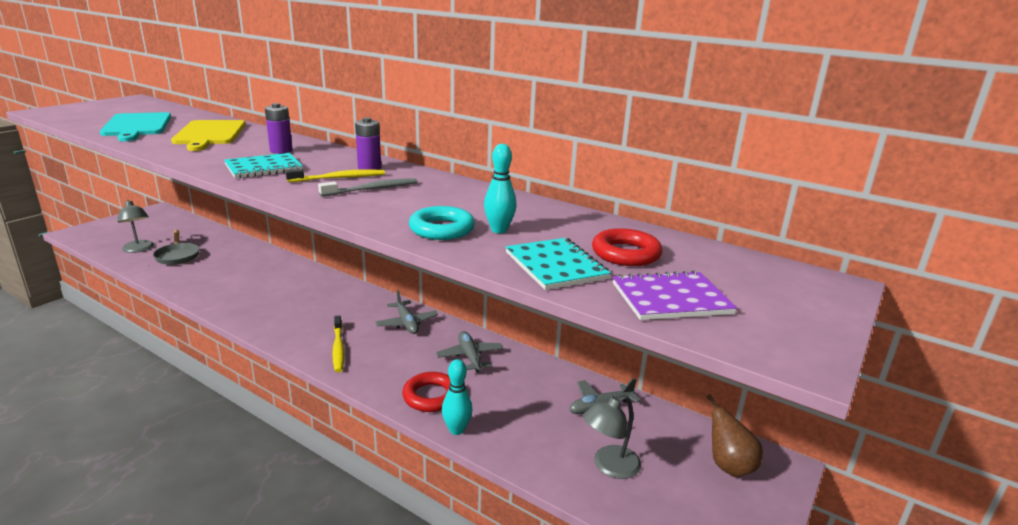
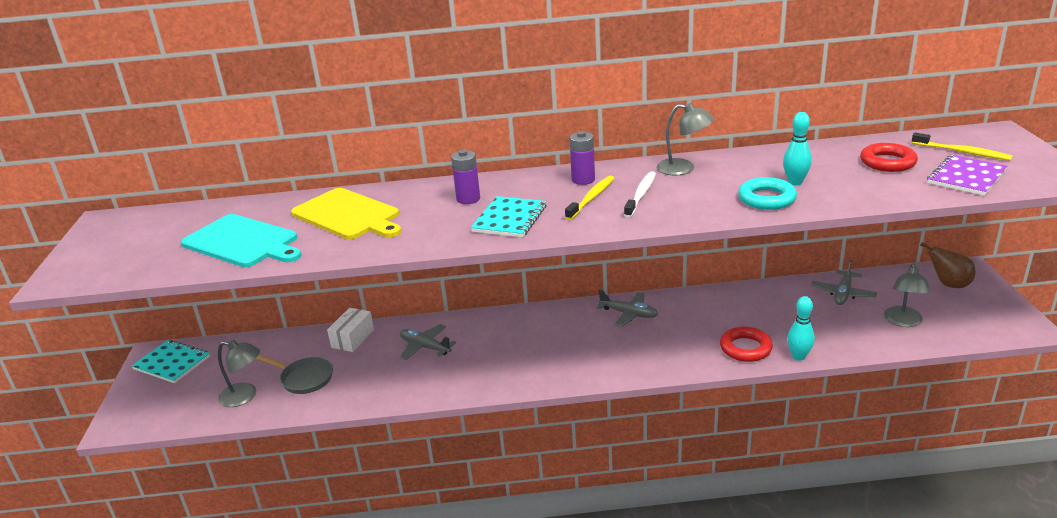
camera: 35 degrees left, 5 degrees up
(241, 249) = (353, 338): none -> white box
(338, 348) = (622, 359): yellow toothbrush -> yellow toothbrush (962, 152)
(372, 189) = (641, 195): grey toothbrush -> white toothbrush
(449, 188) = (683, 169): none -> grey lamp
(470, 357) = (716, 310): grey plane -> grey plane (425, 347)
(555, 266) = (879, 188): turquoise notebook -> turquoise notebook (172, 363)

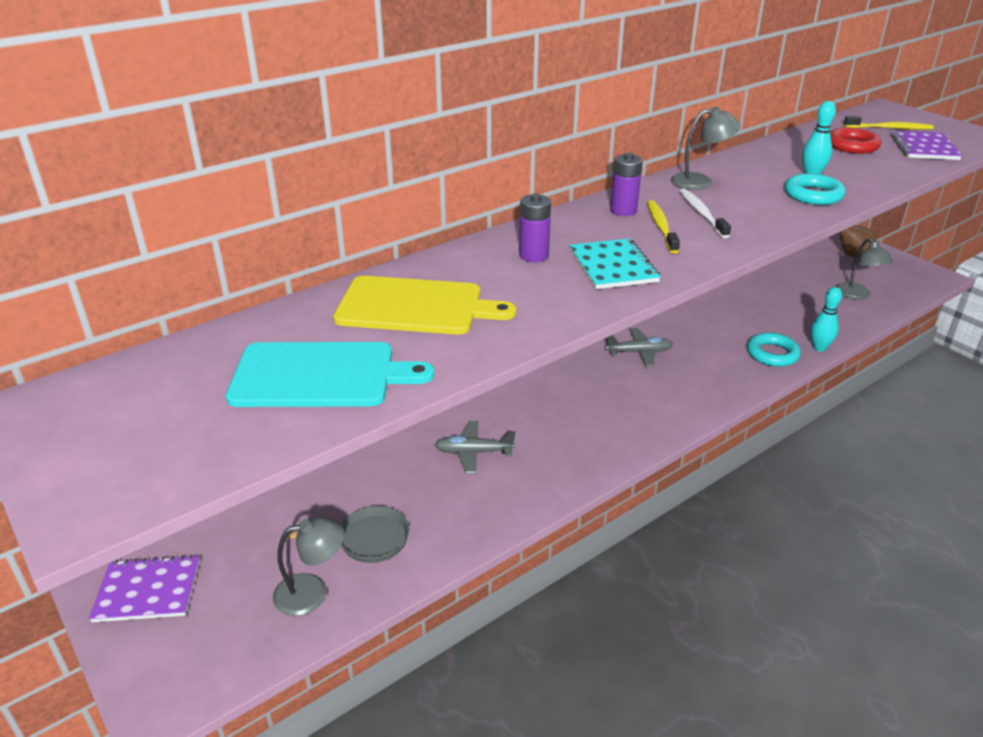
camera: 35 degrees left, 5 degrees up
(172, 363) = (147, 591): turquoise notebook -> purple notebook
(353, 338) = (374, 471): white box -> none
(745, 348) = (772, 354): red ring -> turquoise ring
(843, 293) = (789, 283): grey plane -> none

